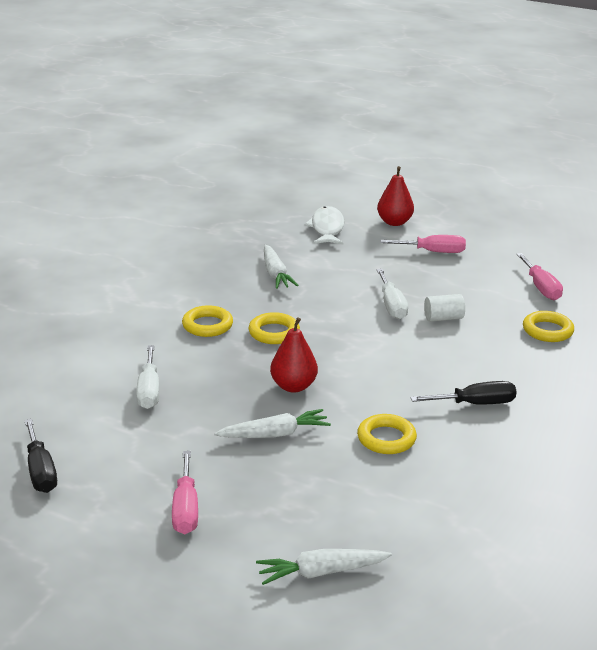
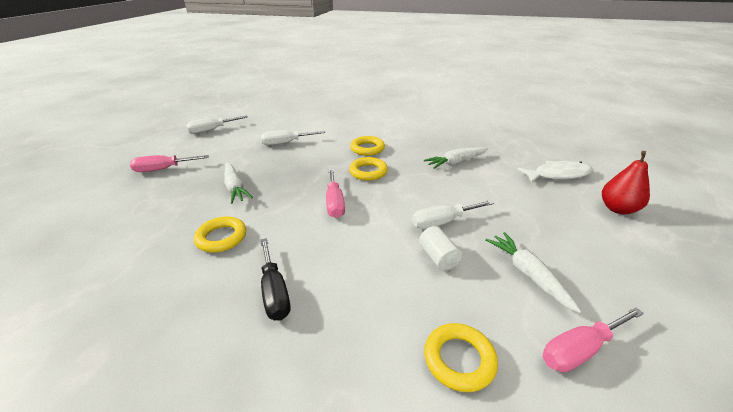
camera: 80 degrees right, 5 degrees up
(40, 471) = (212, 130): black screwdriver -> white screwdriver
(293, 386) = (296, 188): red pear -> none
(321, 572) = (70, 223): white carrot -> white carrot (528, 274)
(433, 252) = (580, 240): pink screwdriver -> pink screwdriver (334, 203)

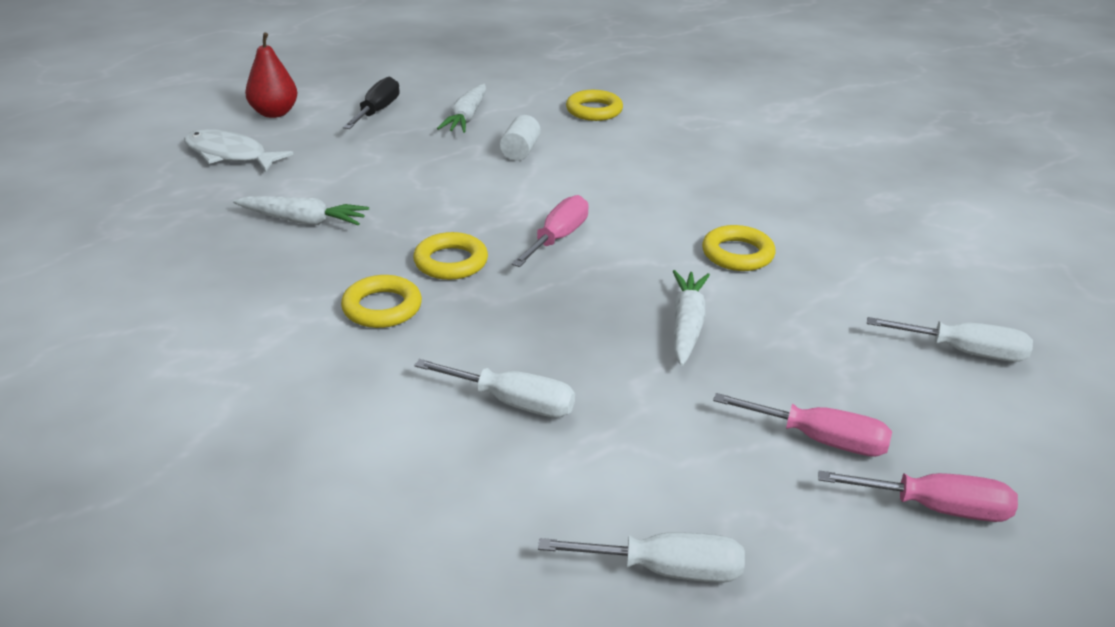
camera: 145 degrees left, 0 degrees up
(274, 292) = (701, 186): black screwdriver -> black screwdriver (377, 111)
(443, 222) = (464, 170): white screwdriver -> white screwdriver (964, 352)
(580, 349) = (510, 88): pink screwdriver -> pink screwdriver (936, 508)

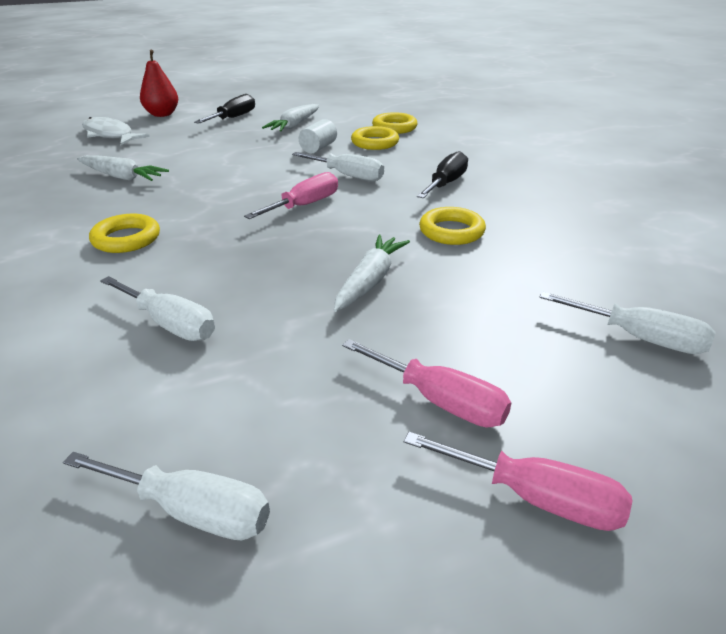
camera: 15 degrees right, 0 degrees up
(451, 262) = (206, 213): yellow ring -> yellow ring (375, 143)
(581, 190) = (348, 176): none -> white screwdriver
(699, 190) = (446, 183): none -> black screwdriver

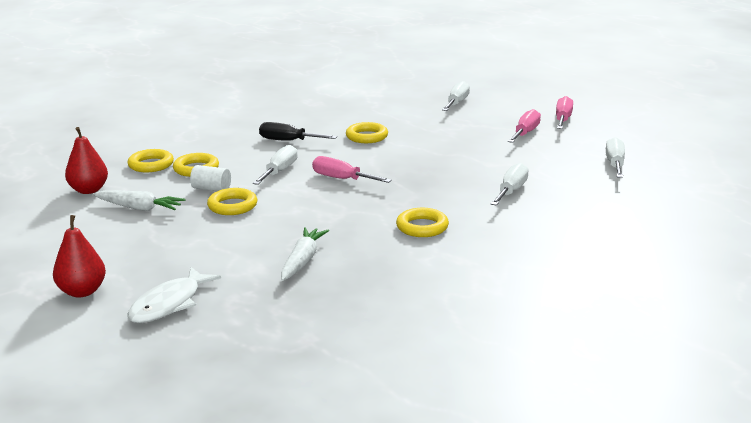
camera: 100 degrees left, 10 degrees down
(233, 118) = (106, 244): black screwdriver -> none
(270, 155) = (232, 206): none -> yellow ring
(345, 111) = (89, 190): none -> red pear
(370, 281) = (438, 151): white carrot -> none

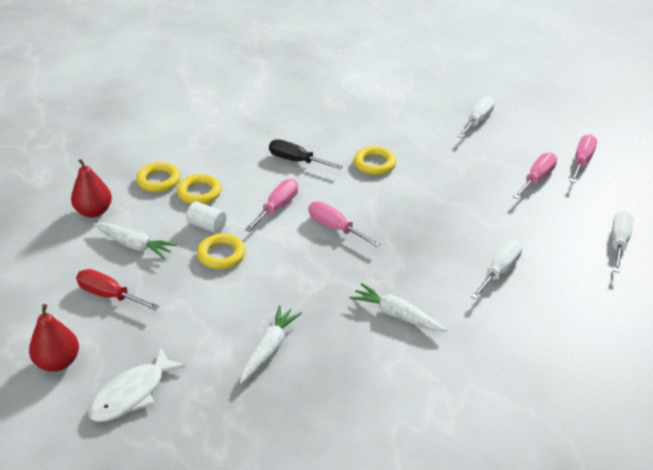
camera: 10 degrees right, 15 degrees up
(123, 242) = (109, 295): none -> red screwdriver
(279, 171) = (277, 207): white screwdriver -> pink screwdriver
(422, 227) = (397, 315): yellow ring -> white carrot

